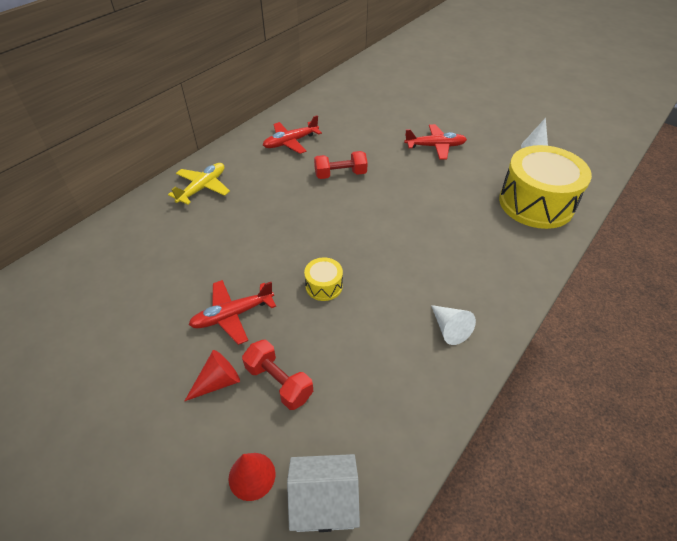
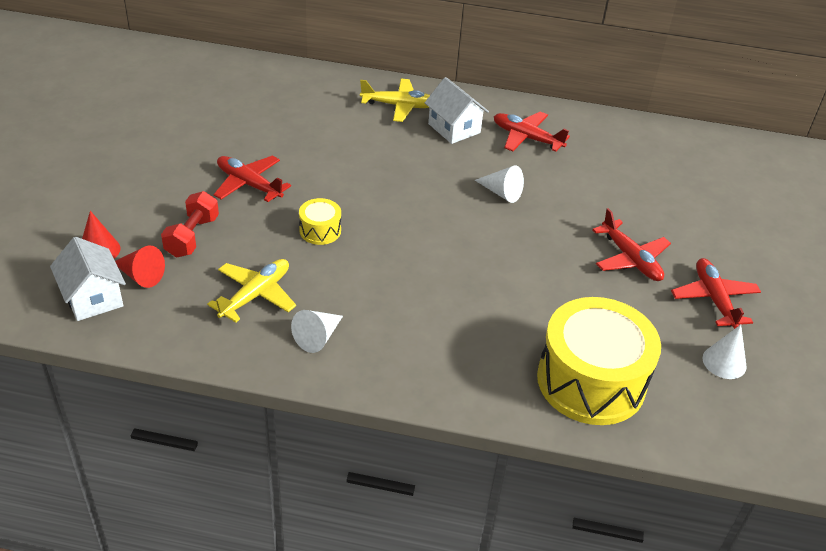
camera: 60 degrees right, 5 degrees down
(218, 382) = (175, 201): red cone -> red cone (140, 275)
(253, 170) = (454, 128): none -> white house
(340, 174) = (501, 193): red dumbbell -> white cone
(382, 355) = (256, 295): none -> yellow plane
(482, 131) = (714, 299): none -> red plane

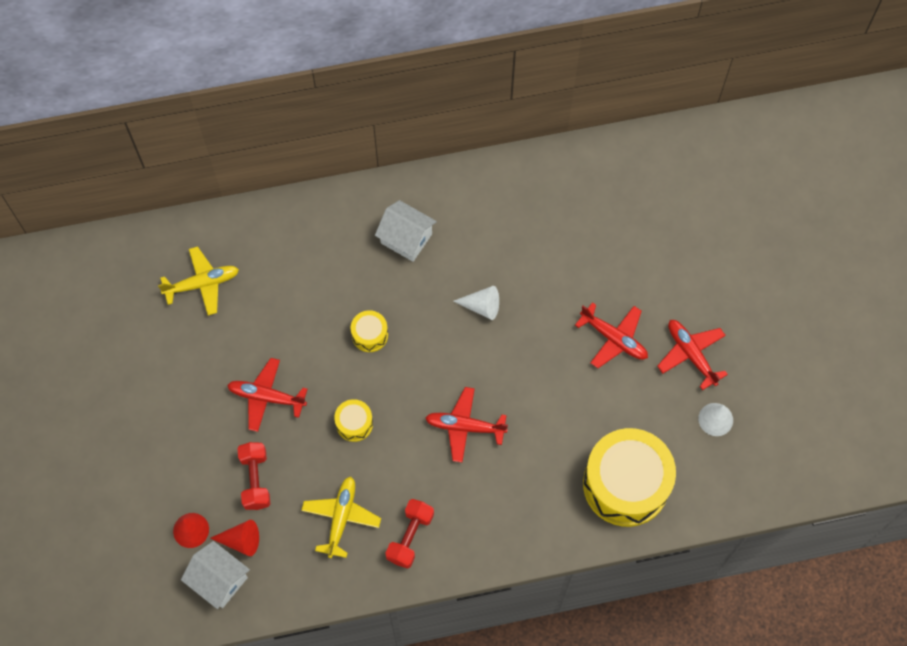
camera: 20 degrees left, 25 degrees up
(318, 337) = (410, 537): white cone -> red dumbbell
(378, 176) = (370, 335): none -> yellow drum
(400, 106) = (344, 229): yellow plane -> yellow plane (202, 284)
(526, 138) = (475, 222): red plane -> red plane (464, 427)

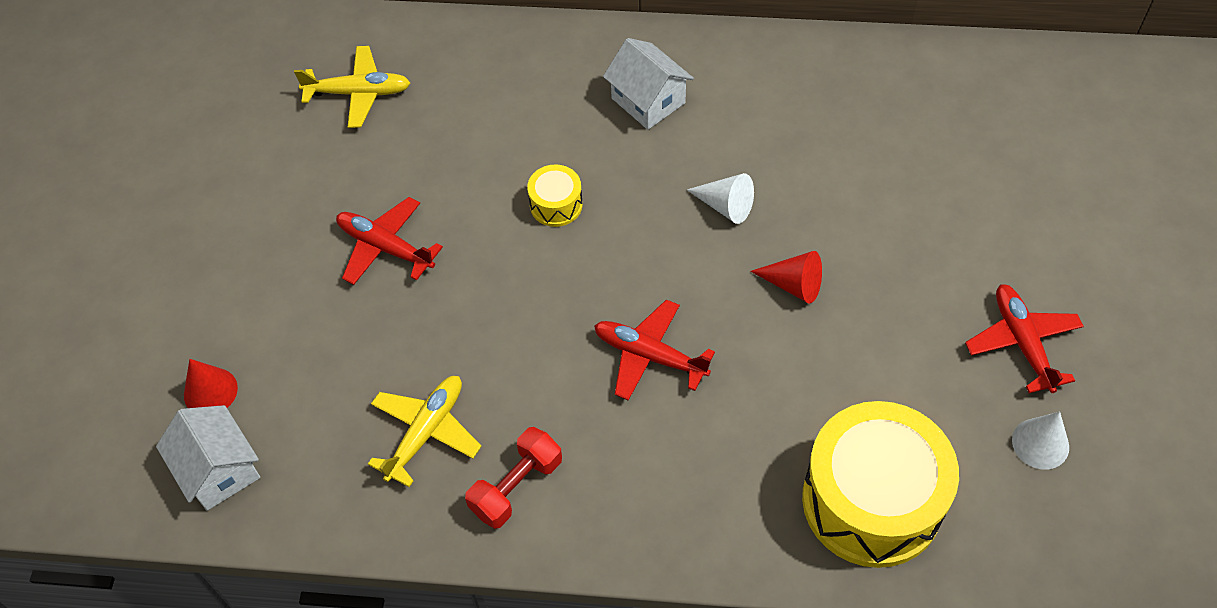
camera: 20 degrees right, 10 degrees down
(241, 540) = (272, 424): red cone -> red cone (793, 285)
(255, 480) = (326, 349): red dumbbell -> none
(354, 424) = (492, 311): yellow drum -> none
(614, 339) = (908, 293): red plane -> none

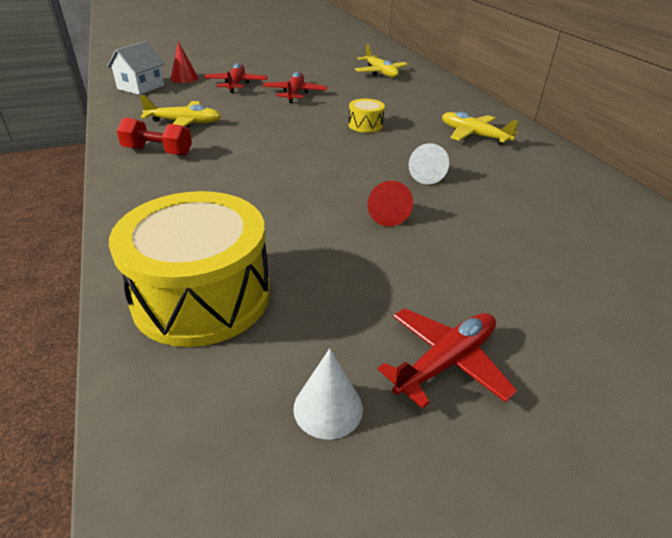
camera: 60 degrees right, 20 degrees down
(648, 101) = (473, 135): white house -> yellow plane
(649, 355) = (280, 172): red plane -> red plane (236, 84)

